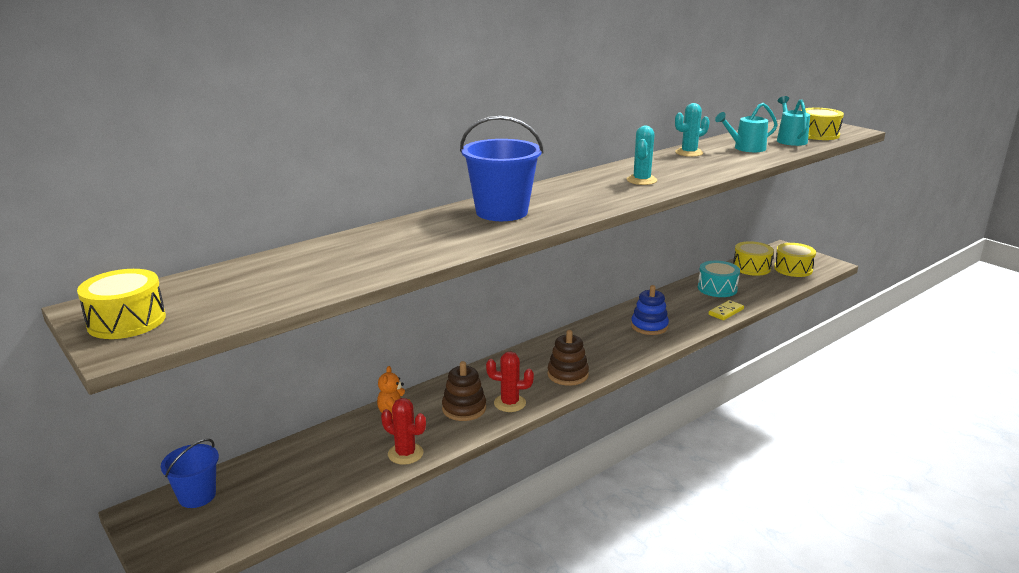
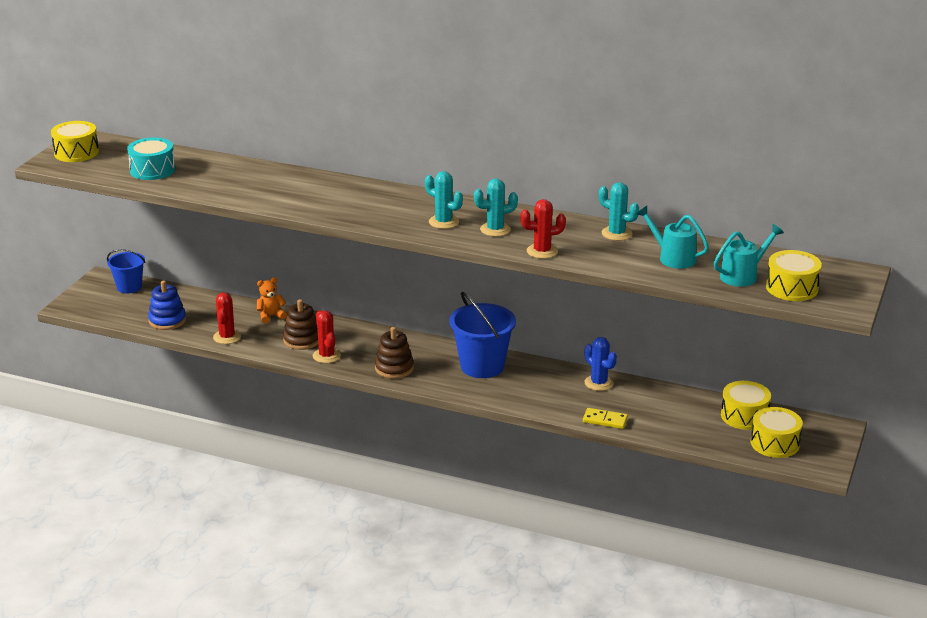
camera: 60 degrees right, 5 degrees up
(501, 212) = (349, 196): blue bucket -> blue bucket (482, 366)
(605, 192) = (443, 222): none -> turquoise cactus
(649, 326) = (525, 385): blue stacking toy -> blue stacking toy (167, 320)
(669, 299) = (599, 383): none -> blue cactus
(700, 175) = (542, 251): none -> red cactus
(717, 288) = (659, 405): turquoise drum -> turquoise drum (152, 170)

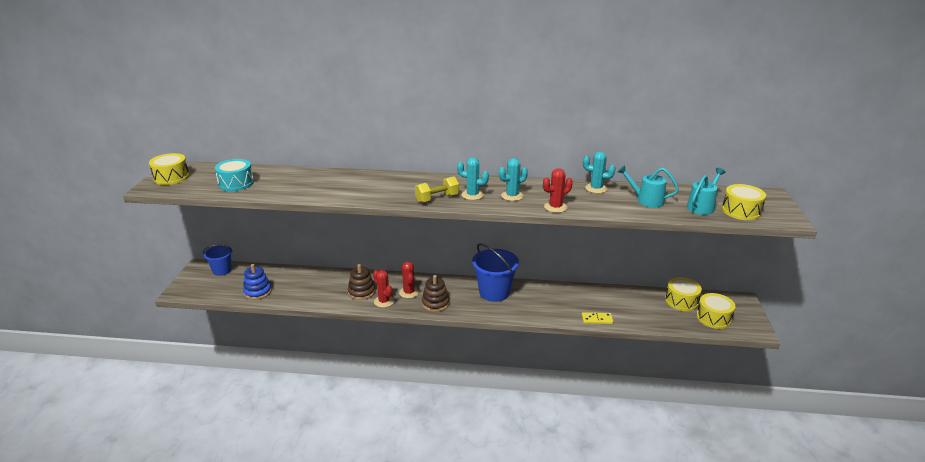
camera: 15 degrees left, 0 degrees up
(227, 337) = (306, 298): red cactus -> red cactus (409, 292)
(270, 316) = (332, 277): orange teddy bear -> none
(395, 221) = (437, 198): none -> yellow dumbbell
(599, 383) = (576, 292): blue cactus -> none

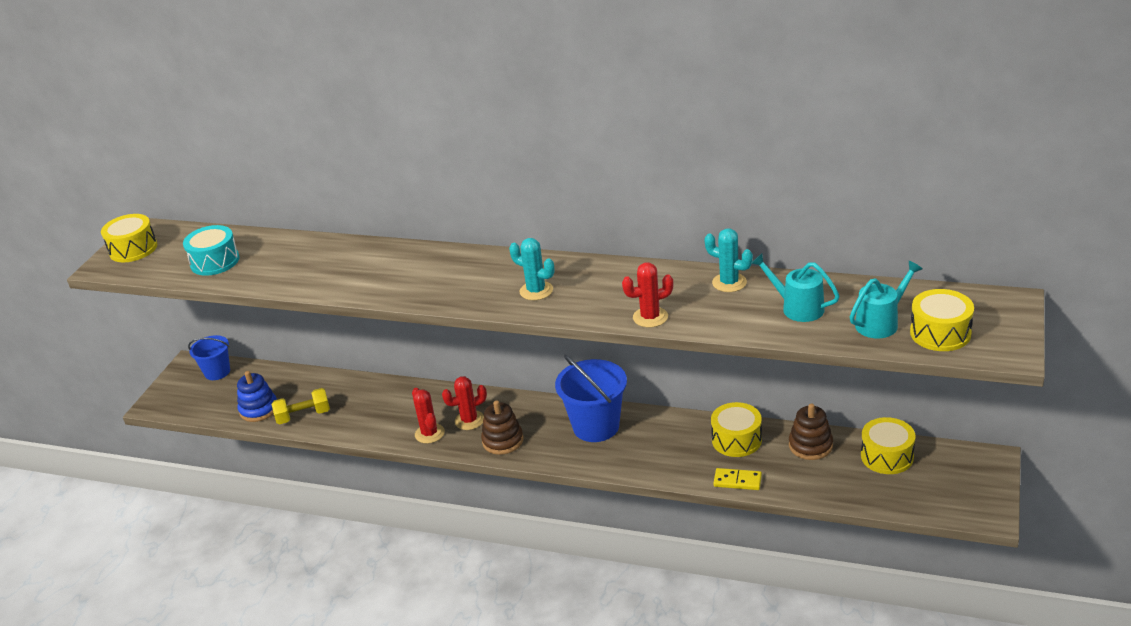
camera: 15 degrees right, 5 degrees up
(361, 292) = (402, 416): brown stacking toy -> brown stacking toy (810, 445)
(409, 292) = (469, 420): red cactus -> red cactus turned 75 degrees clockwise
(437, 198) = (482, 296): yellow dumbbell -> yellow dumbbell (303, 416)
(512, 196) = (594, 294): turquoise cactus -> none
(713, 318) = (927, 489): yellow drum -> yellow drum (736, 440)

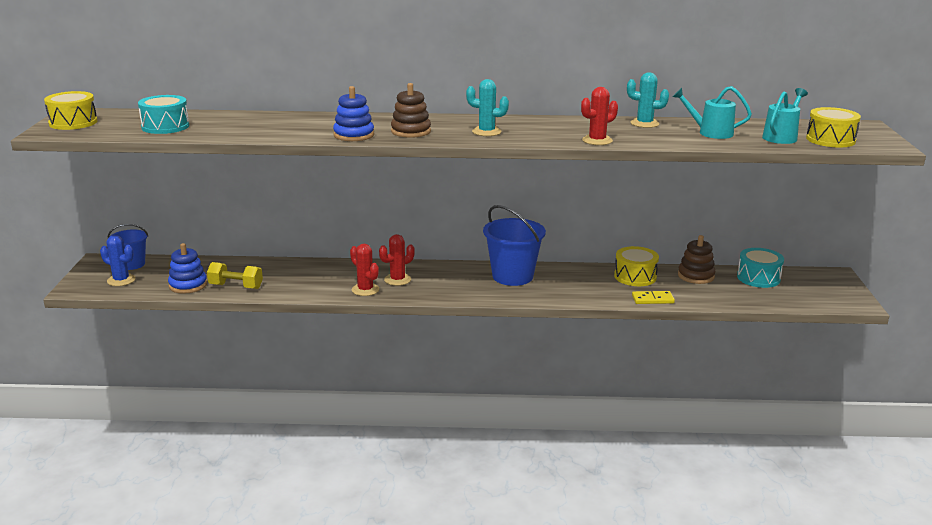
camera: 20 degrees left, 10 degrees down
(199, 396) = (121, 280): none -> blue cactus
(303, 416) = (236, 286): yellow dumbbell -> yellow dumbbell turned 45 degrees clockwise
(392, 289) = (354, 135): none -> blue stacking toy
(503, 441) = (435, 290): brown stacking toy -> brown stacking toy (411, 131)
(887, 456) = (758, 278): yellow drum -> turquoise drum

